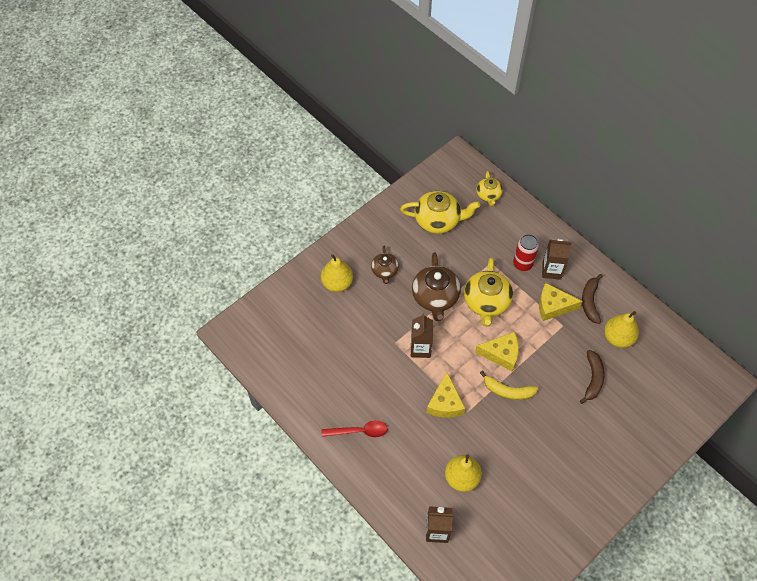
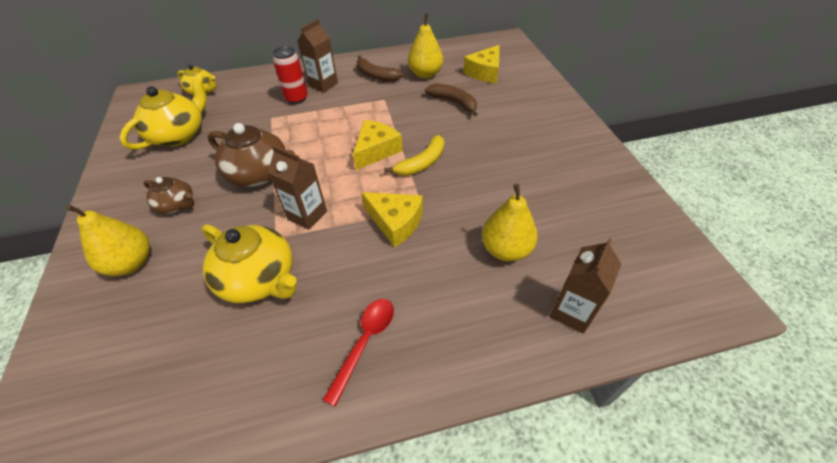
camera: 60 degrees left, 10 degrees down
(486, 302) = (309, 138): yellow teapot -> yellow teapot (260, 279)
(553, 306) = (359, 97): yellow cheese -> yellow cheese (485, 72)

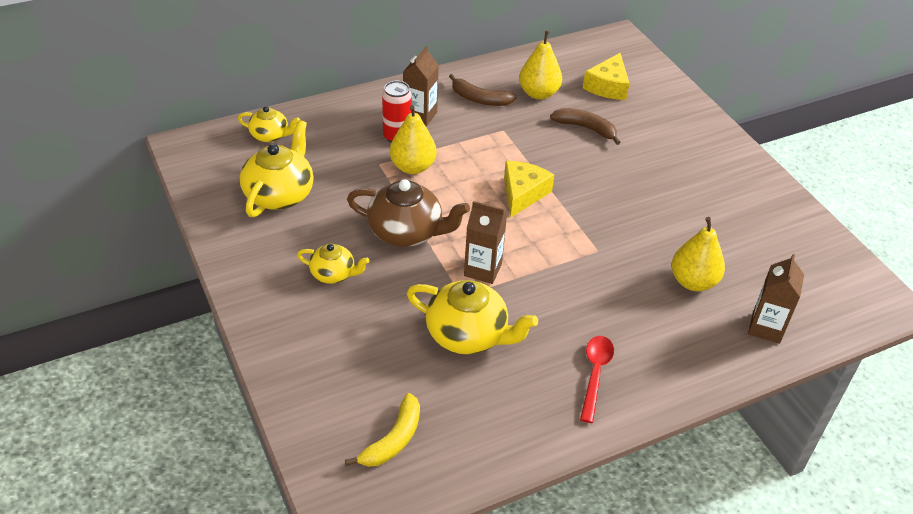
camera: 15 degrees left, 5 degrees down
(131, 263) = (325, 336): yellow pear -> yellow pear (412, 167)
(177, 205) = (333, 274): brown teapot -> yellow teapot
(396, 222) = (577, 267): yellow cheese -> none
(422, 163) = (579, 203): yellow banana -> yellow banana (393, 440)

